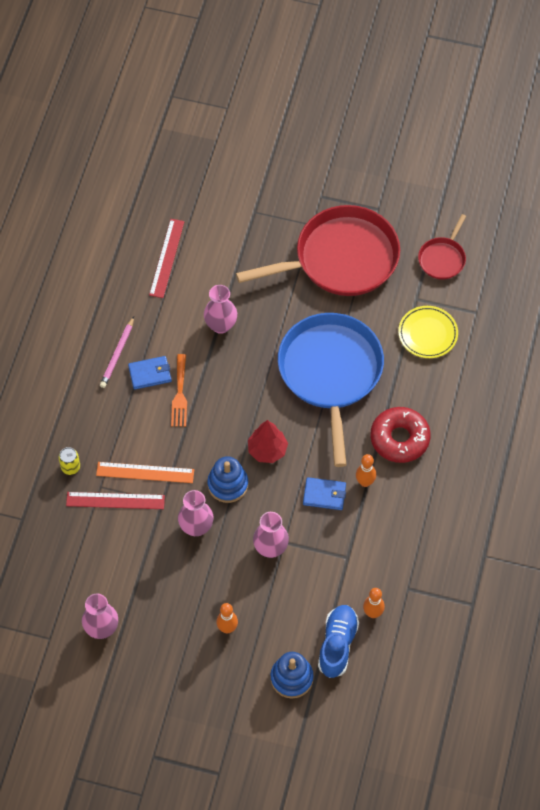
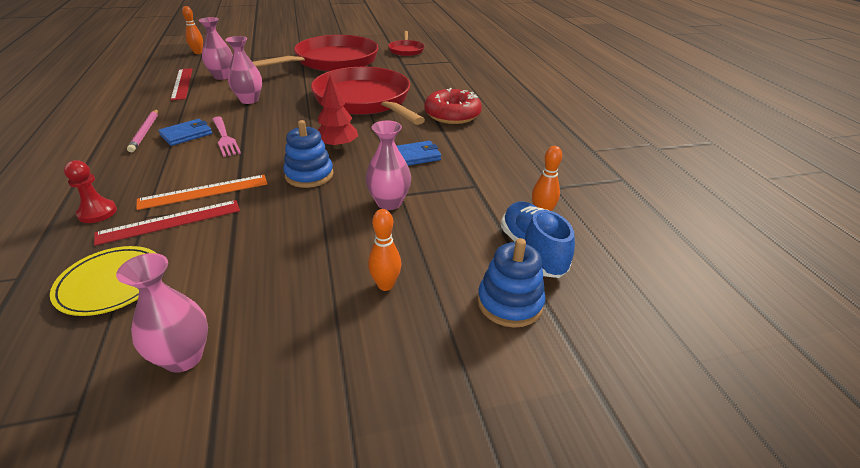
camera: 30 degrees left, 25 degrees down
(70, 467) = (97, 212): yellow can -> red pawn
(180, 394) = (225, 138): orange fork -> pink fork
(196, 527) = (289, 213): pink vase -> pink vase (222, 76)
(330, 373) = (364, 100): blue pan -> red pan
(365, 482) = (446, 141): orange bowling pin -> orange bowling pin (198, 52)
(427, 334) = (425, 73): yellow plate -> yellow plate (111, 284)

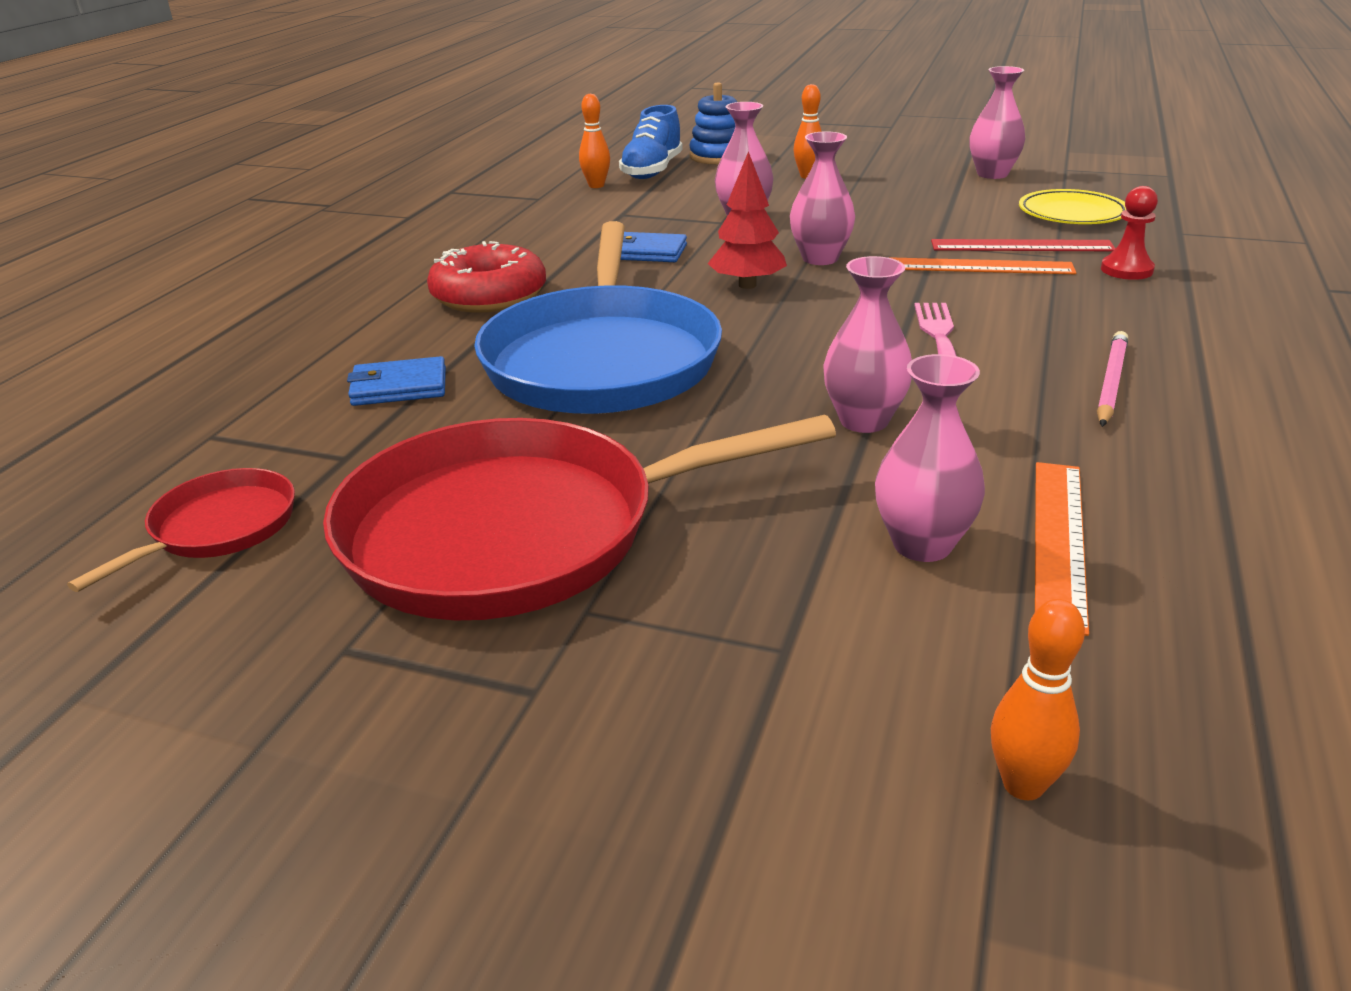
camera: 145 degrees left, 5 degrees down
(182, 83) = (1058, 540): red ruler -> orange ruler
(186, 134) = (1017, 359): blue wallet -> blue wallet (399, 387)
(309, 175) = (820, 258): blue stacking toy -> pink vase
(364, 100) = (602, 359): red pan -> blue pan

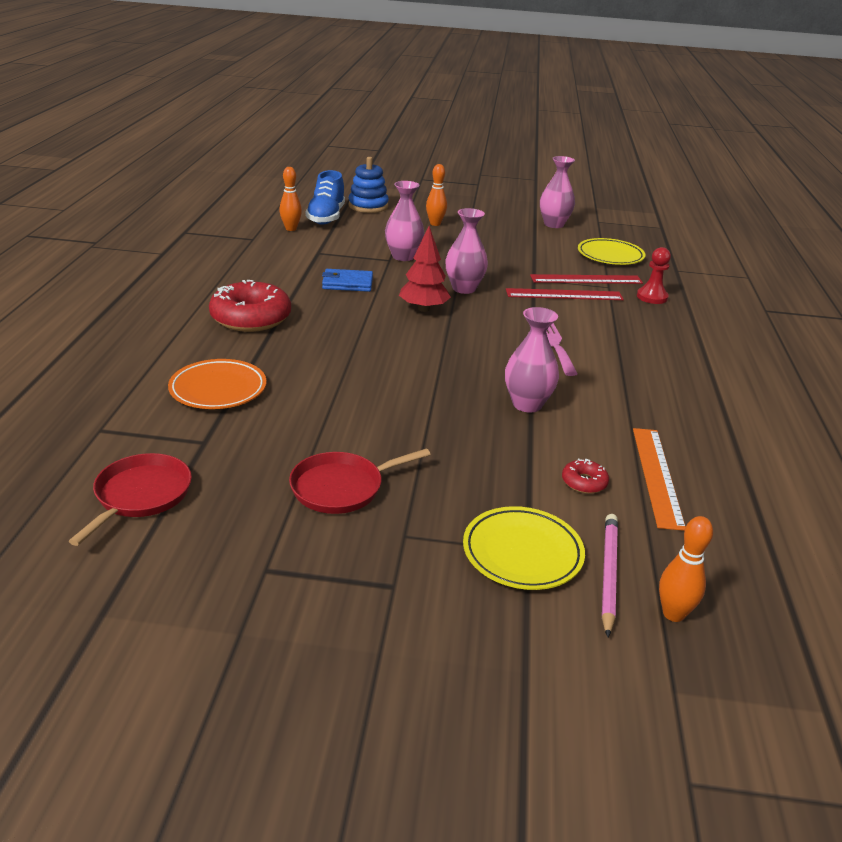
camera: 15 degrees left, 0 degrees up
(399, 387) = (218, 389): blue wallet -> orange plate
(516, 532) = (341, 488): red pan -> red pan, size x0.46
(602, 359) = (348, 365): blue pan -> none
(774, 653) = (522, 553): none -> yellow plate
(922, 544) = (584, 482): pink vase -> red donut
(978, 266) = (564, 294): orange ruler -> red ruler
(1110, 382) = (661, 375): pink pencil -> pink pencil (608, 574)

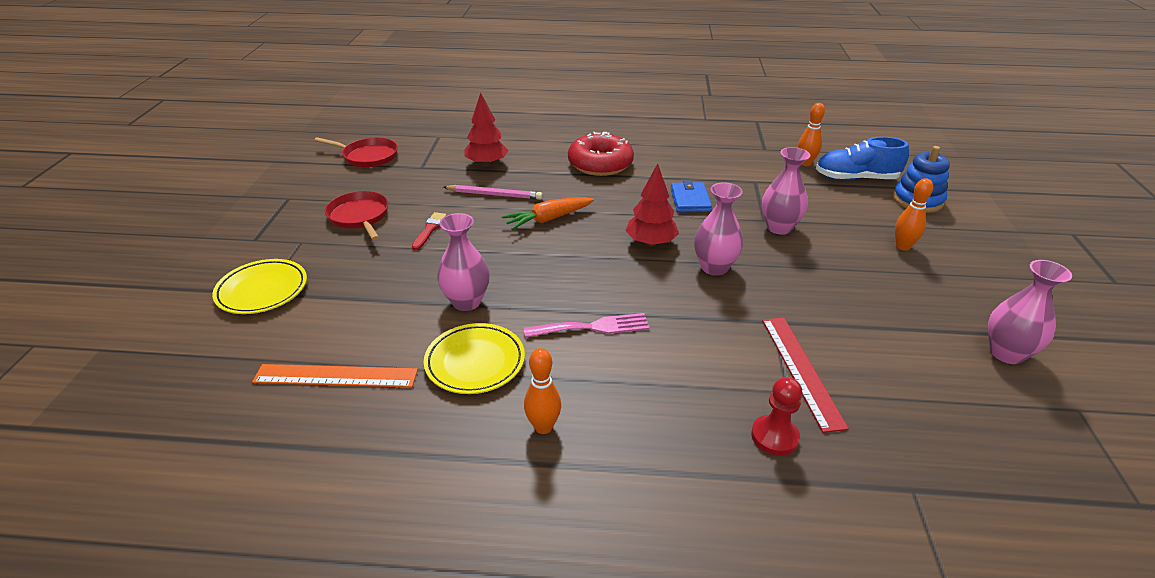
camera: 90 degrees right, 5 degrees up
(218, 389) = (487, 164): orange plate -> red tree
(372, 355) = (548, 219): none -> orange carrot
(385, 430) = (429, 230): none -> red brush
(564, 294) = (737, 345): red ruler -> none
(584, 482) = (337, 328): red donut -> none
(608, 574) = (221, 330): pink pencil -> pink pencil (494, 195)
(610, 256) = (916, 407): yellow plate -> yellow plate (475, 362)
(673, 614) = (164, 359): orange bowling pin -> orange bowling pin (543, 427)

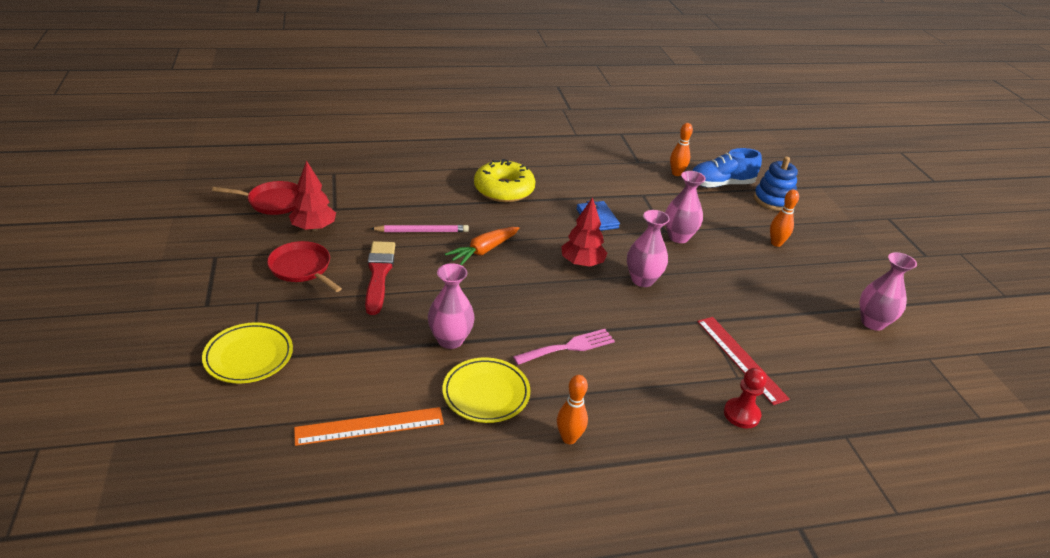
camera: 20 degrees left, 0 degrees up
(429, 230) = (379, 274): red brush -> red brush, size x1.80
(487, 164) = (398, 199): red tree -> red tree (314, 228)
(600, 164) = (504, 189): red donut -> yellow donut

